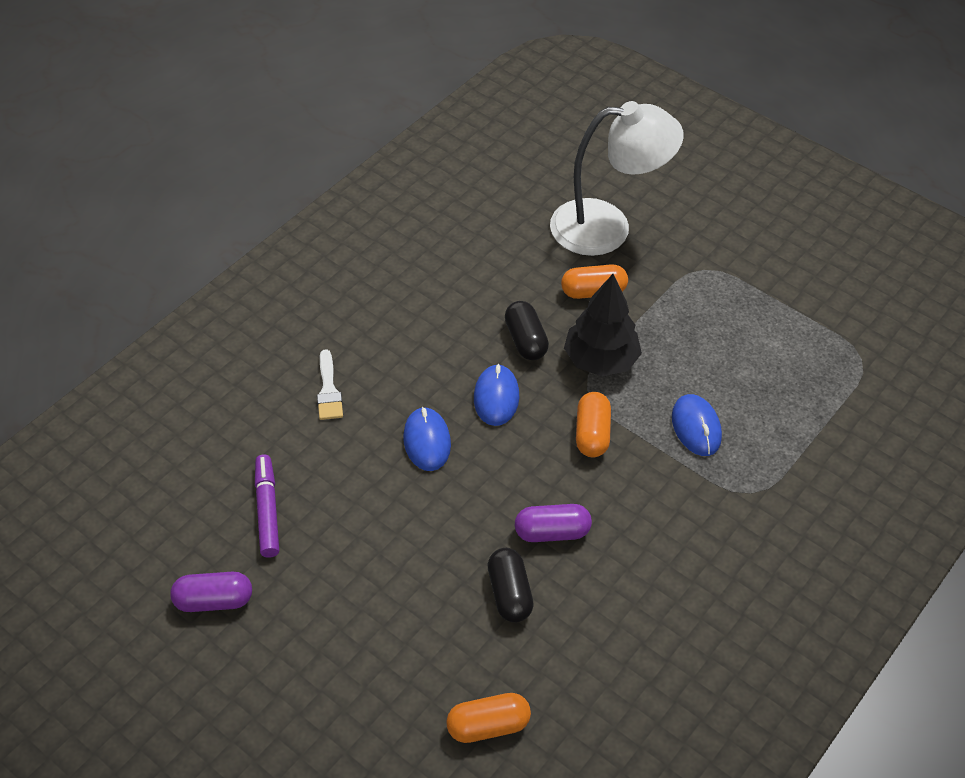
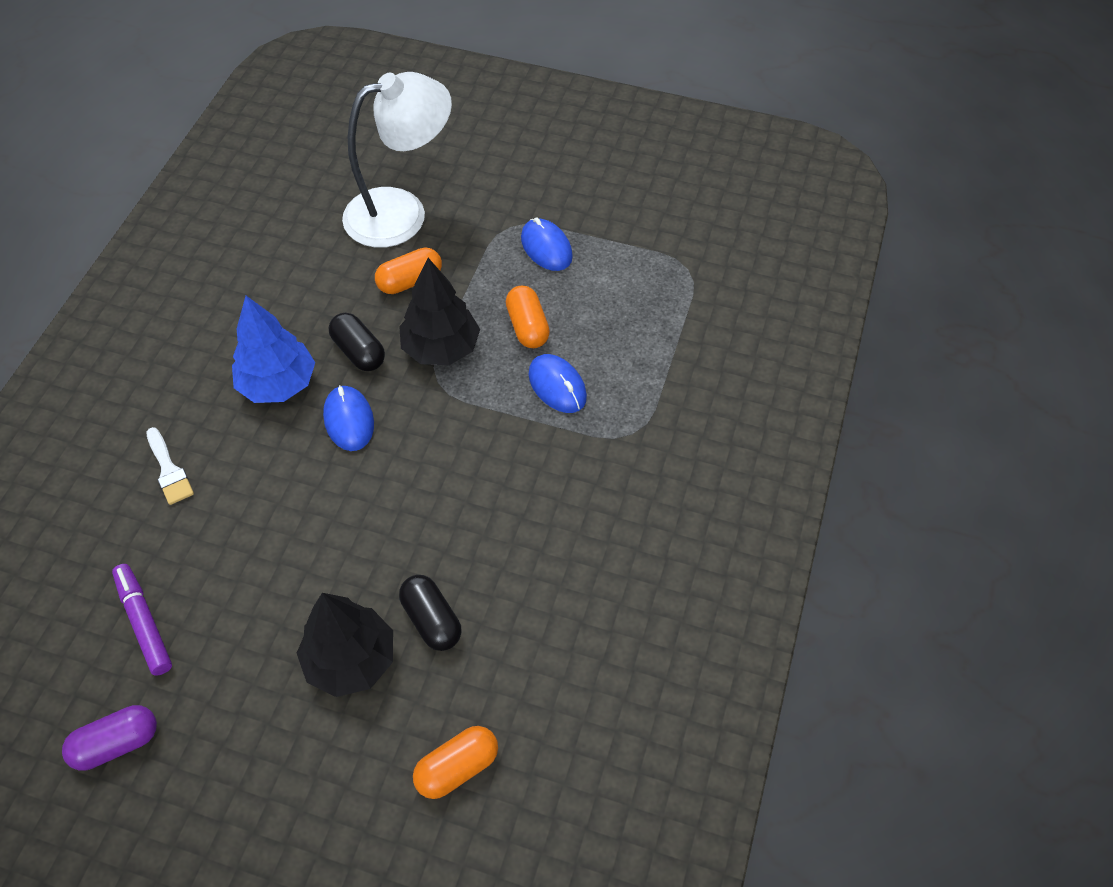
camera: 20 degrees left, 5 degrees up
(427, 441) = (292, 489): blue mouse -> blue mouse (546, 247)
(428, 602) = (351, 660): none -> black tree
(445, 346) = (278, 384): none -> blue tree
(552, 532) = (453, 541): purple capsule -> none
(592, 434) = (458, 426): orange capsule -> orange capsule (527, 327)

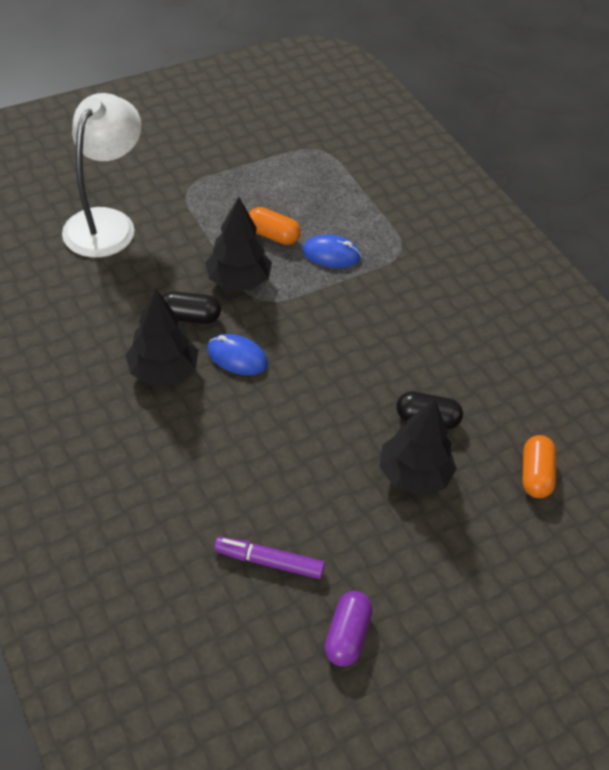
camera: 50 degrees left, 5 degrees down
(169, 470) = (161, 470): white brush -> none
(278, 384) = (163, 371): blue tree -> black tree
(410, 281) = (167, 257): orange capsule -> none
(546, 247) = (225, 187): blue mouse -> none

